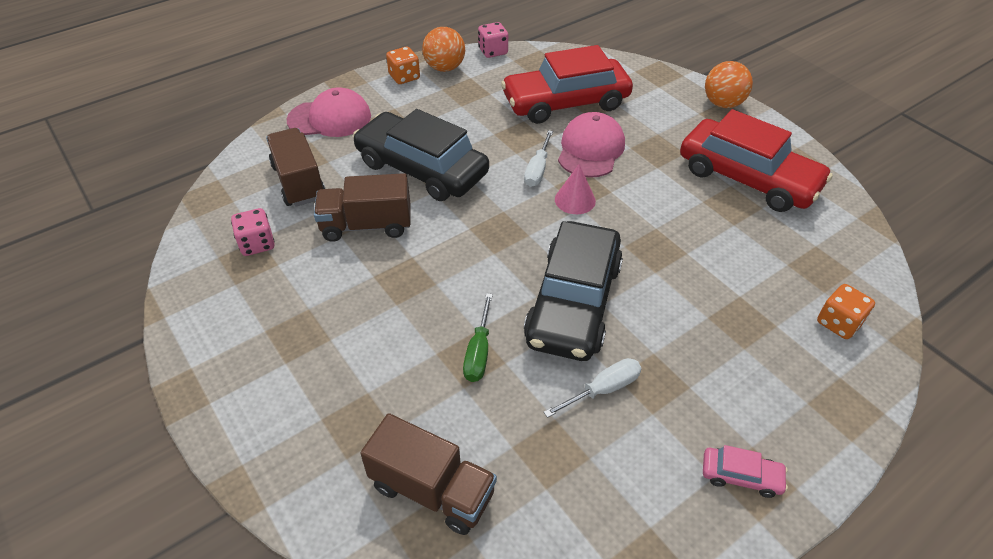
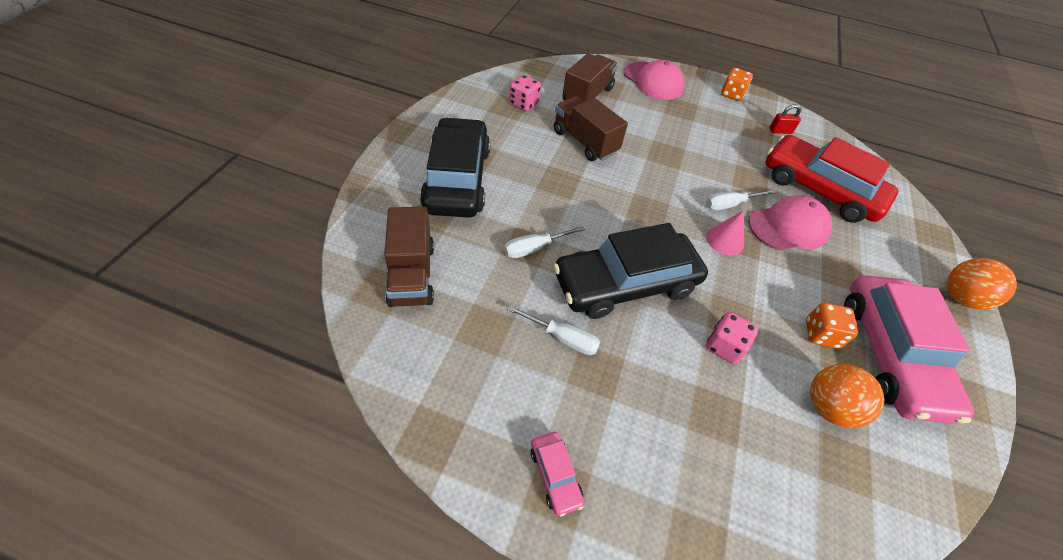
camera: 50 degrees right, 5 degrees up
(422, 168) = (660, 143): black car -> black car (457, 179)
(445, 68) = (766, 109): orange ball -> orange ball (828, 407)
(478, 352) = (534, 248): green screwdriver -> white screwdriver
(480, 78) = (780, 131): none -> red padlock
(493, 51) = (817, 124): pink dice -> pink dice (724, 346)
(747, 178) = (890, 355): red car -> pink car
(838, 323) = (792, 505): orange dice -> orange dice (821, 334)

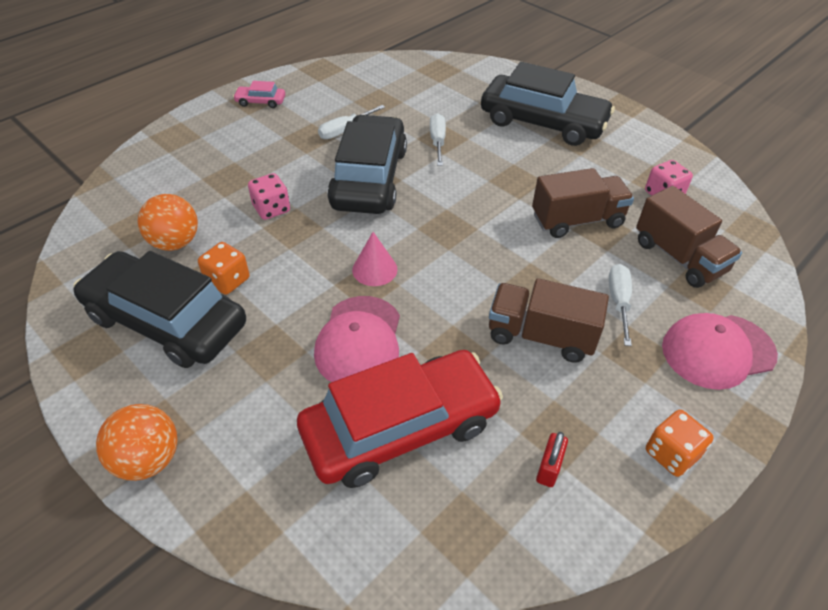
camera: 120 degrees right, 5 degrees down
(412, 274) = (444, 83): brown truck -> brown truck (541, 336)
(729, 204) = (422, 302): white screwdriver -> white screwdriver (618, 301)
(890, 355) = (166, 321): pink car -> black car

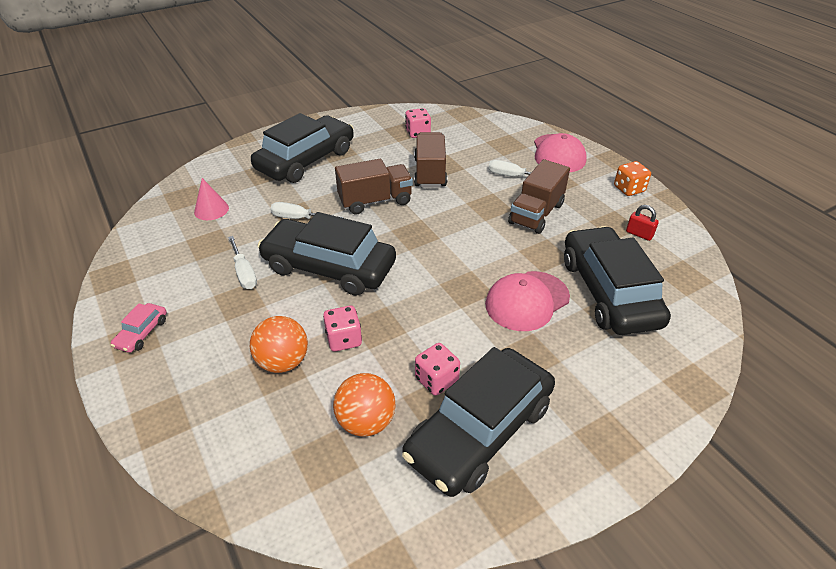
camera: 75 degrees left, 5 degrees down
(148, 459) = (636, 444): orange ball -> orange ball (283, 362)
(227, 280) = (436, 380): orange dice -> pink dice
(359, 341) = (527, 301): pink cap -> pink cap turned 120 degrees clockwise
(374, 269) = (450, 281): pink cone -> pink cone (211, 210)
(400, 428) = (608, 291): red car -> black car
(678, 257) = (479, 144): brown truck -> brown truck (375, 201)

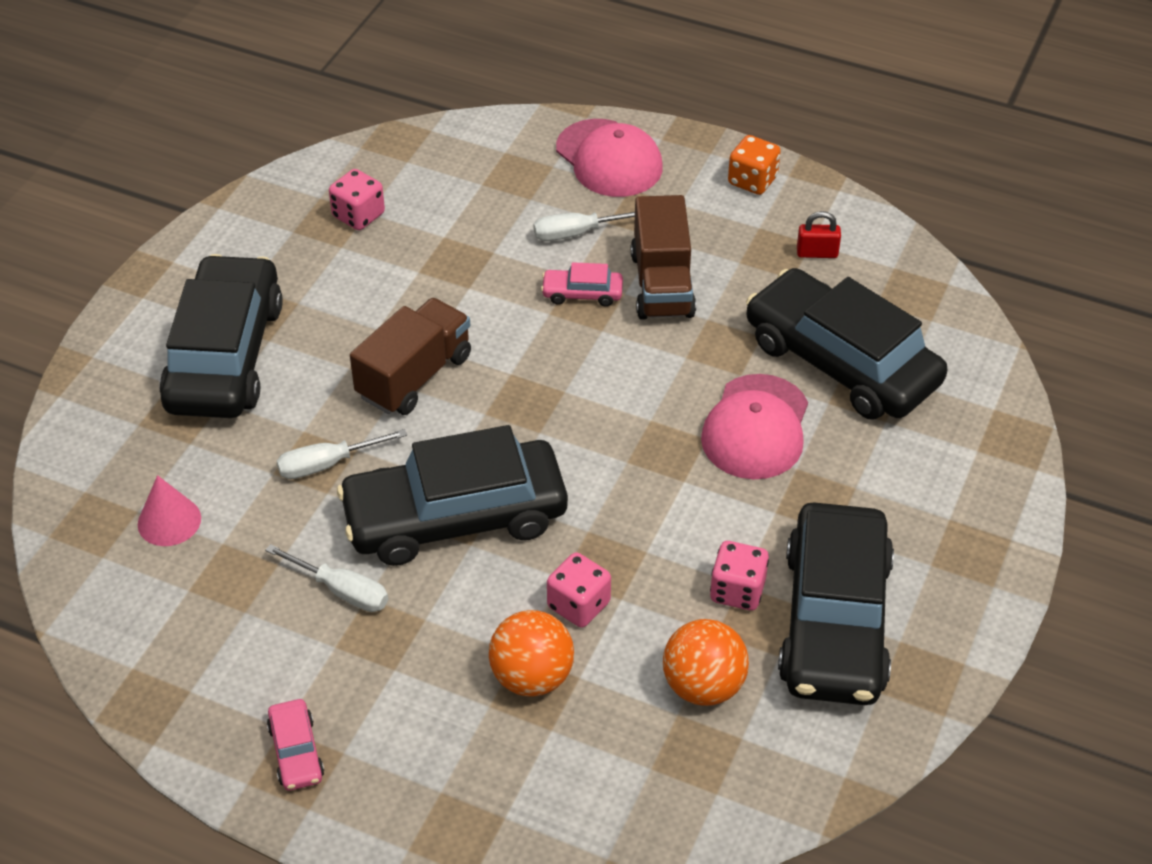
camera: 35 degrees left, 5 degrees up
(430, 173) = (449, 285): brown truck -> none
(490, 201) = (582, 293): none -> pink car

